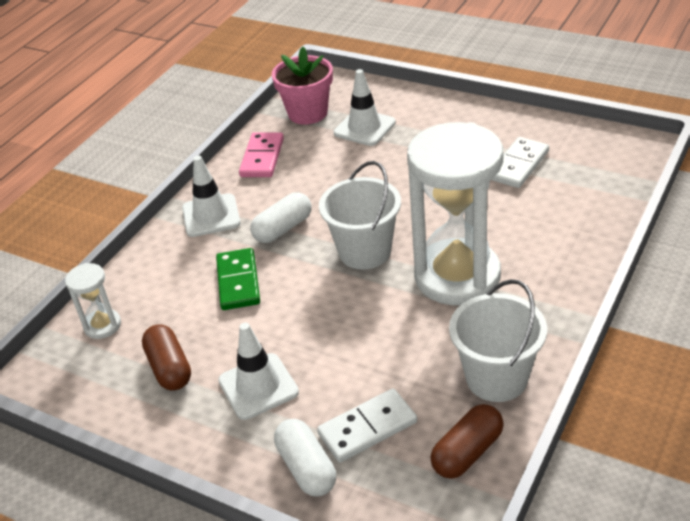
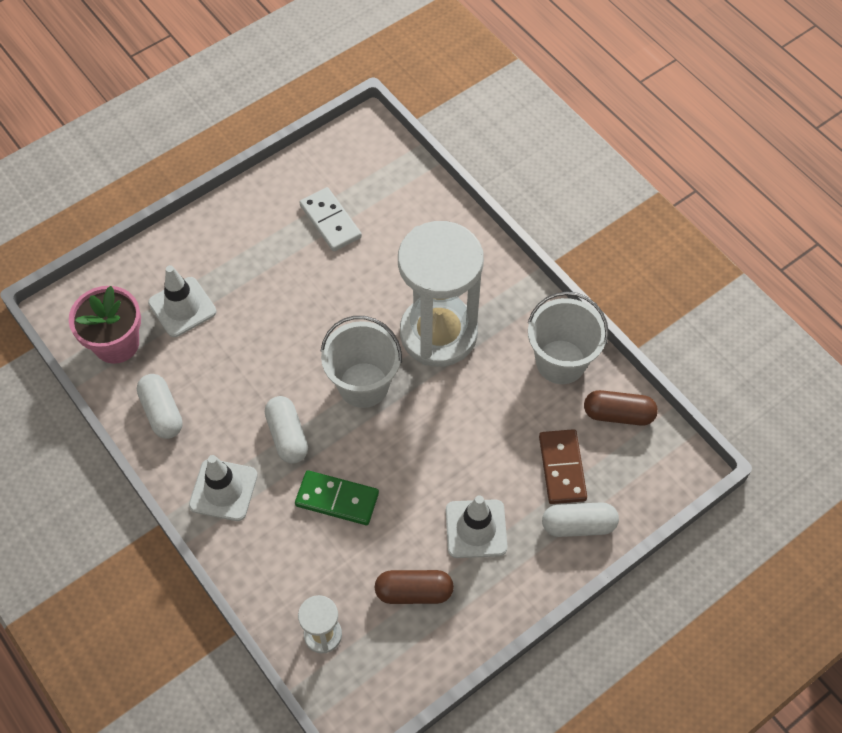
camera: 70 degrees left, 20 degrees up
(262, 158) = (162, 412): pink domino -> white capsule
(367, 428) = (562, 468): white domino -> brown domino
(467, 452) = (618, 414): brown capsule -> brown capsule turned 60 degrees counterclockwise

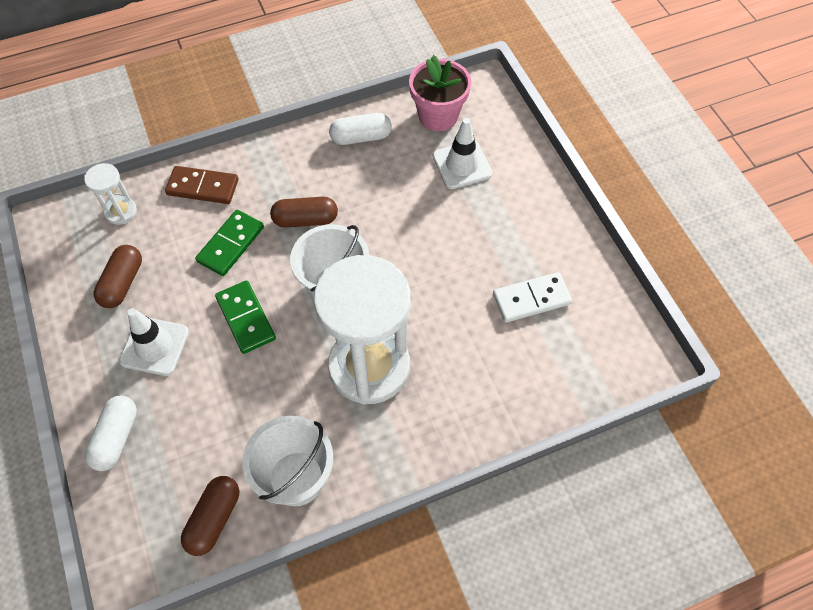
camera: 105 degrees right, 0 degrees up
(223, 490) = (273, 167): white traffic cone -> none
(287, 436) = (305, 220): white capsule -> brown capsule
(420, 455) = (245, 318): none -> green domino
(562, 468) = (179, 441): brown domino -> brown domino (202, 187)

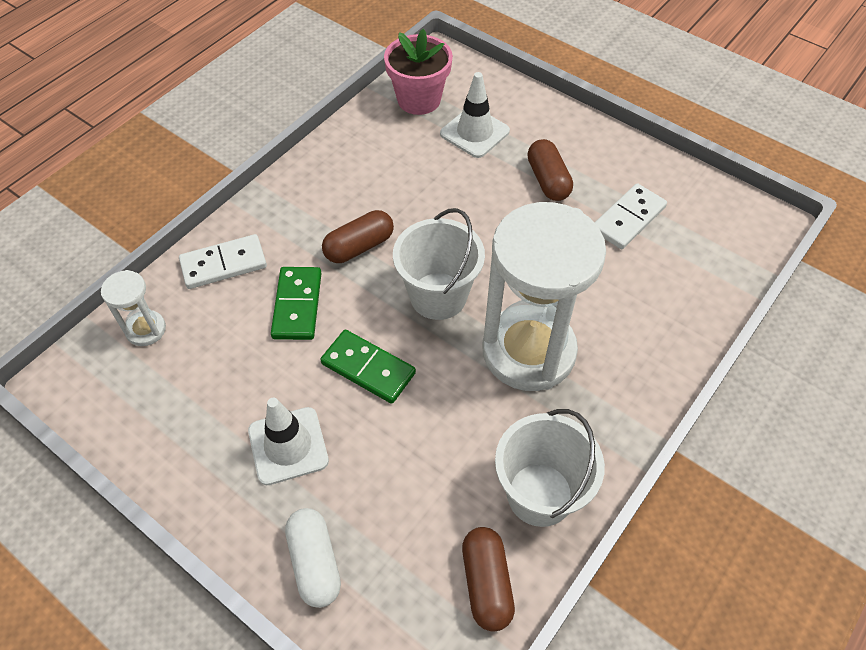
camera: 30 degrees left, 5 degrees down
(122, 283) = (202, 400): brown capsule -> brown capsule (548, 180)
(202, 187) = (224, 264): brown domino -> white domino
(361, 137) = (358, 148): white capsule -> none

